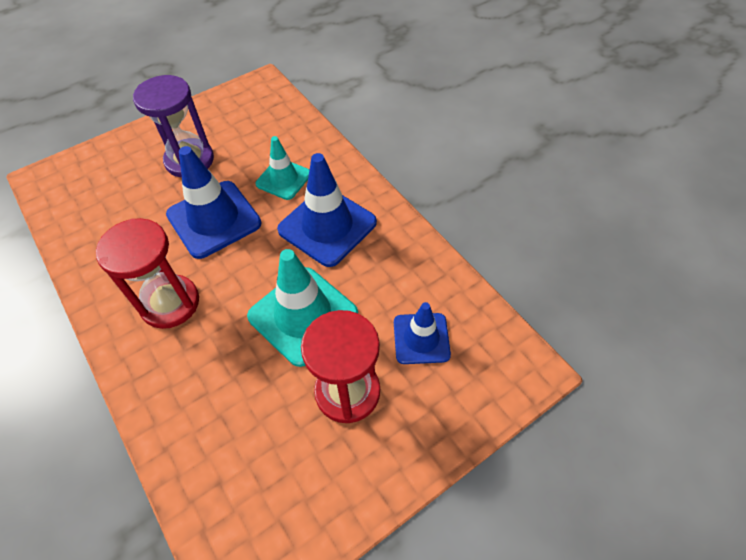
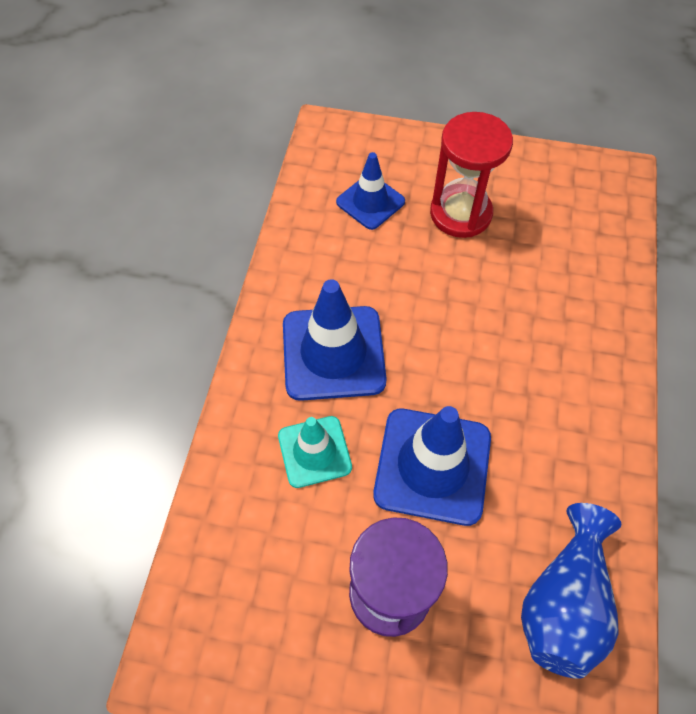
camera: 135 degrees left, 5 degrees up
(95, 216) = (563, 602): none -> blue vase
(170, 303) = (546, 402): red hourglass -> none
(303, 315) = (439, 291): turquoise traffic cone -> none

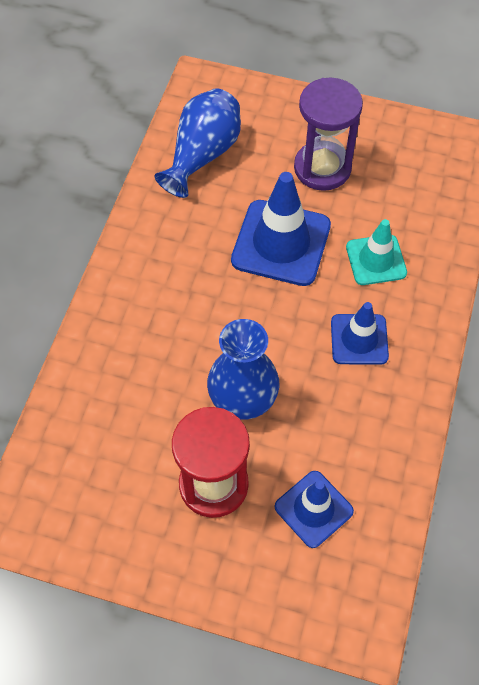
camera: 175 degrees left, 0 degrees up
(333, 353) = (359, 339): blue traffic cone -> blue traffic cone, size x0.61
(447, 285) = (243, 398): none -> blue vase

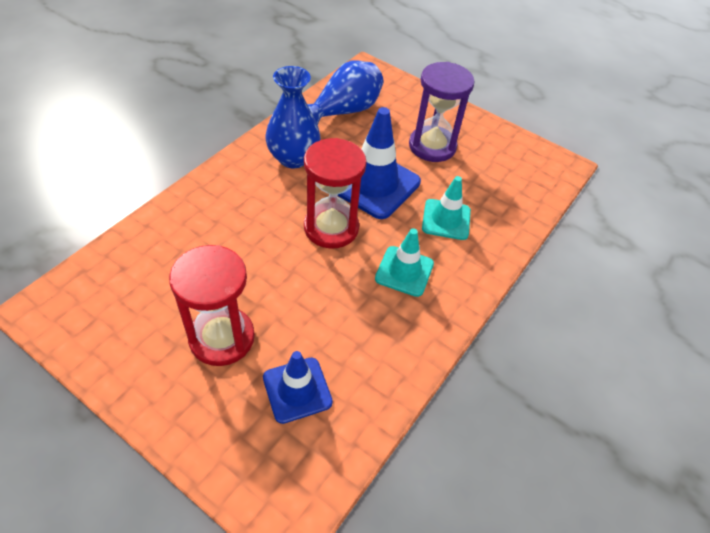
camera: 15 degrees right, 10 degrees down
(243, 398) = (283, 281): blue vase -> blue vase (293, 158)
(261, 316) = (331, 228): none -> red hourglass
(359, 339) = (404, 271): blue traffic cone -> turquoise traffic cone

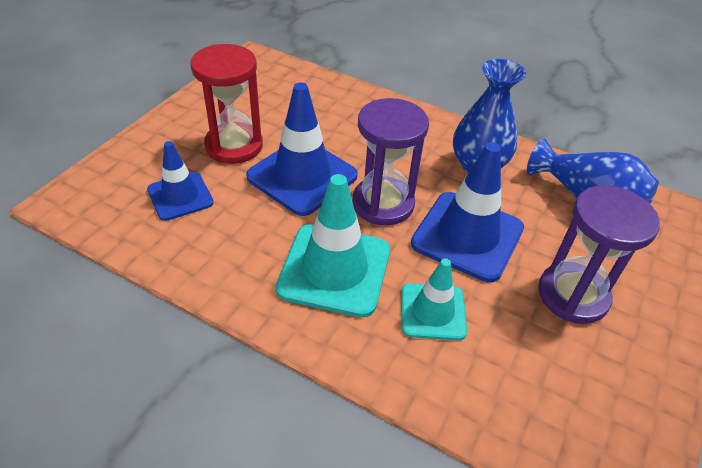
camera: 85 degrees right, 5 degrees down
(284, 281) = (302, 176): none -> blue traffic cone
(331, 228) = (383, 203): red hourglass -> purple hourglass
(404, 271) = (334, 269): turquoise traffic cone -> turquoise traffic cone, size x1.64

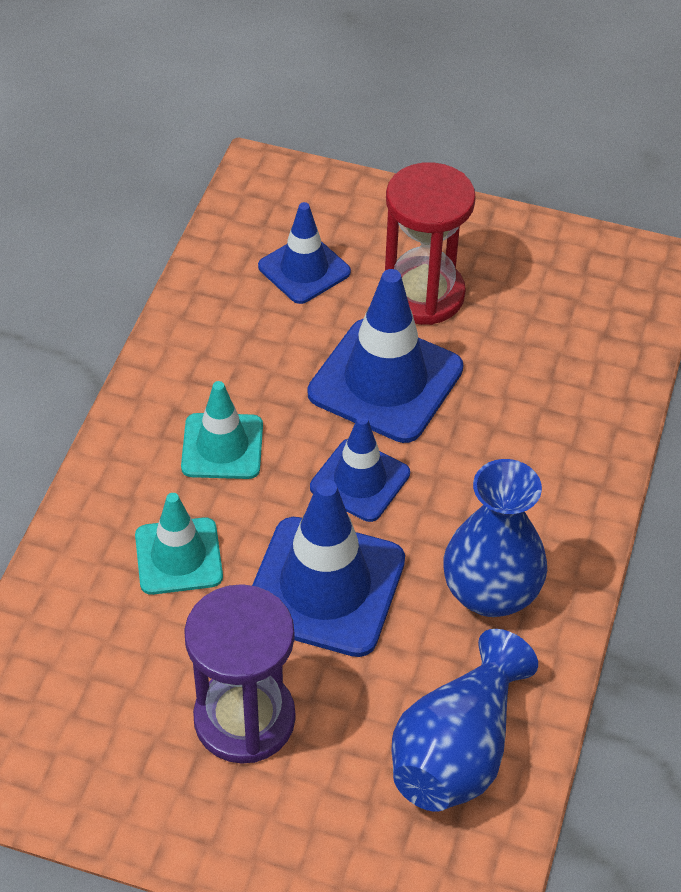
camera: 80 degrees right, 5 degrees up
(334, 269) = (222, 446): turquoise traffic cone -> turquoise traffic cone, size x0.61
(383, 203) = (360, 480): purple hourglass -> blue traffic cone

